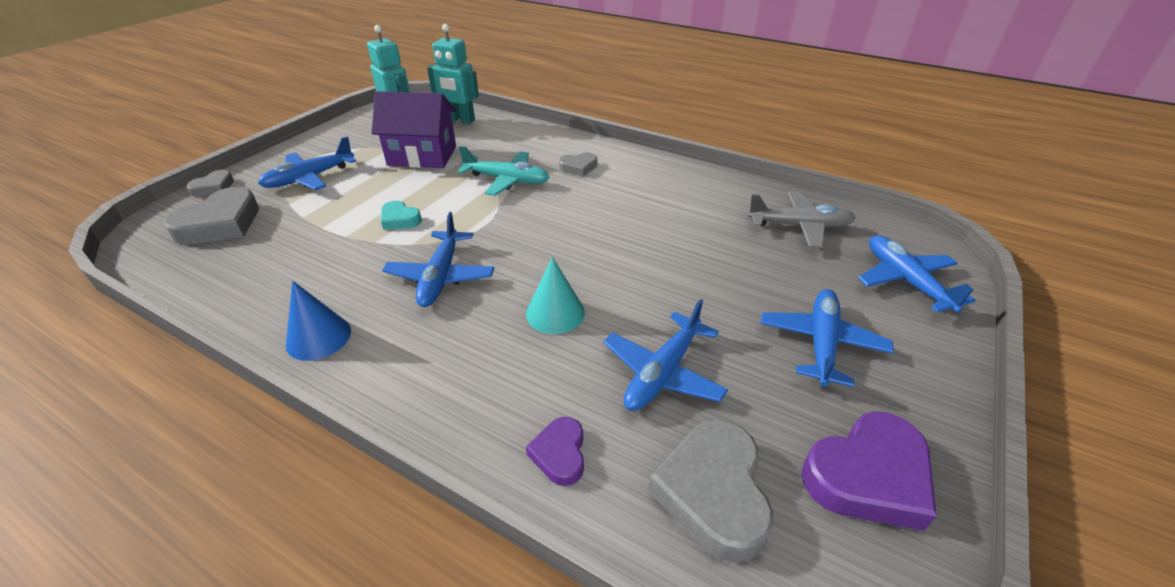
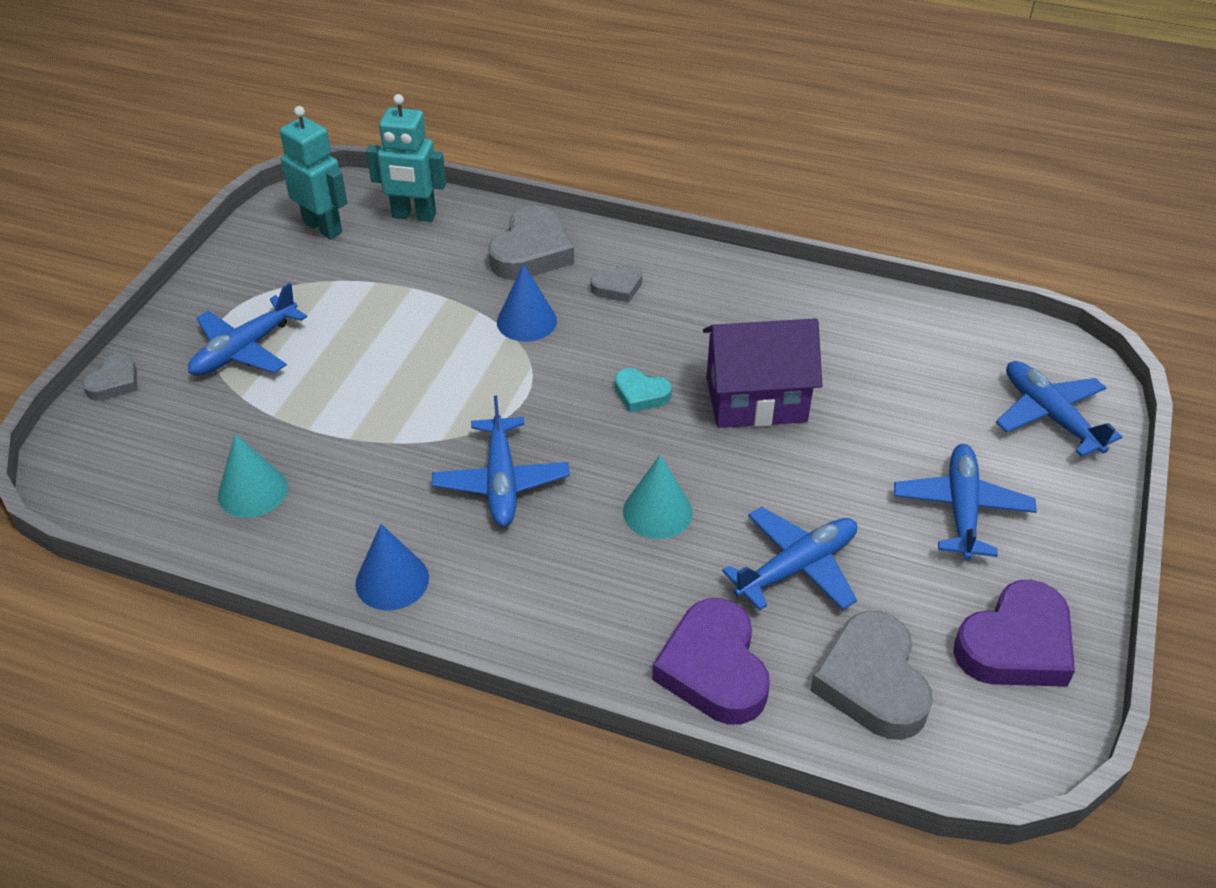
camera: 10 degrees left, 5 degrees up
(220, 224) = (166, 440): grey heart -> grey heart (532, 252)
(256, 261) = (252, 491): none -> turquoise cone
(400, 219) = (408, 403): turquoise heart -> turquoise heart (640, 394)
(422, 156) = (388, 291): purple house -> purple house (756, 399)
(507, 180) = (526, 321): turquoise plane -> blue cone
(560, 454) = (713, 669): purple heart -> purple heart, size x1.85
(662, 372) = (797, 567): blue plane -> blue plane turned 150 degrees counterclockwise
(799, 226) = (922, 351): grey plane -> none

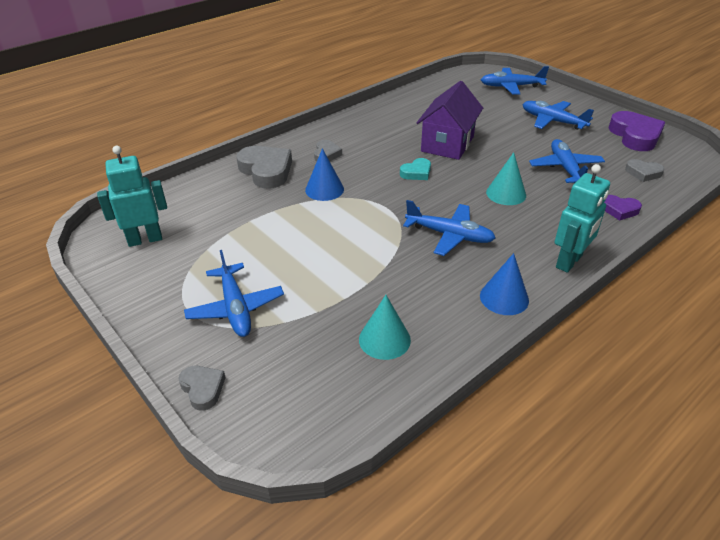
camera: 60 degrees left, 5 degrees down
(414, 216) = (181, 201): turquoise robot -> turquoise robot (569, 262)
(713, 669) = (619, 210): purple heart -> purple heart, size x0.54
(872, 682) = (643, 173): grey heart -> grey heart, size x0.54

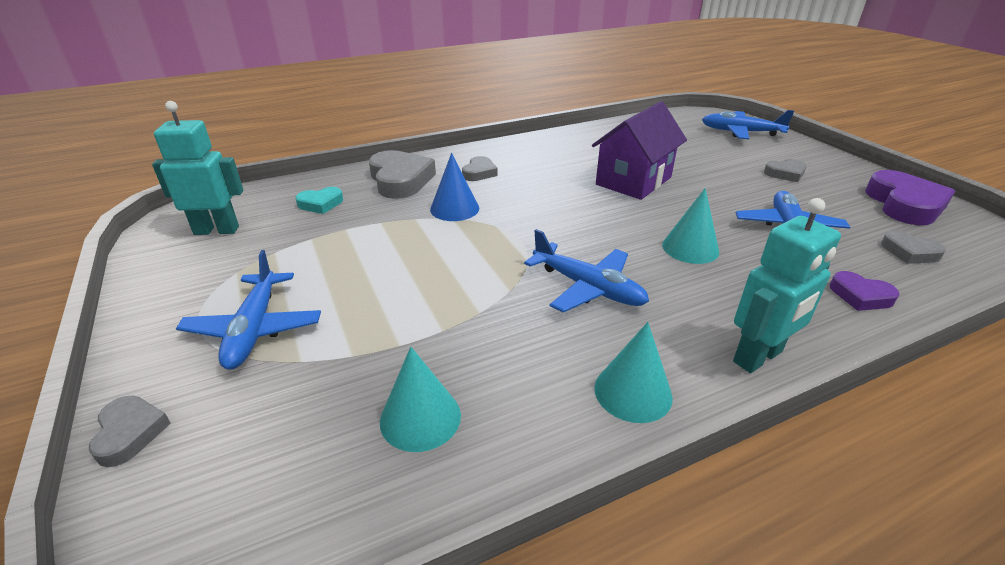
camera: 15 degrees right, 5 degrees down
(416, 172) = (579, 206): turquoise heart -> turquoise heart (320, 204)
(504, 298) = (633, 392): blue cone -> turquoise cone
(552, 121) = (785, 173): blue plane -> grey heart

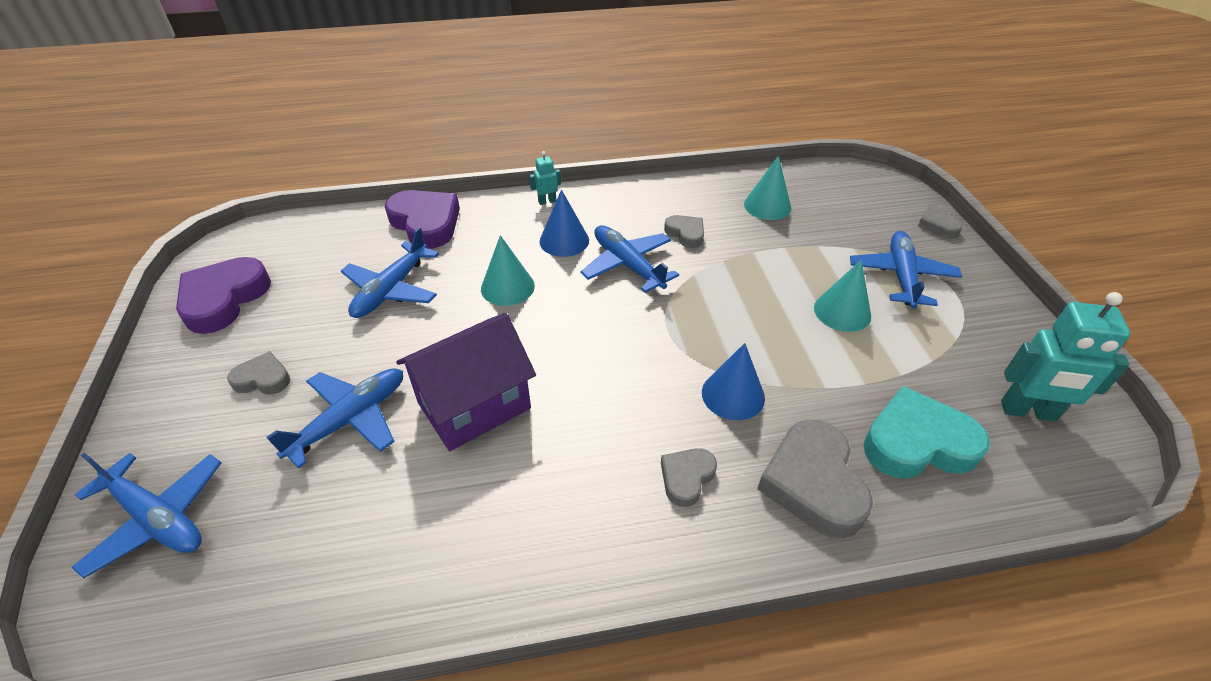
camera: 165 degrees left, 10 degrees up
(320, 204) = (917, 442): turquoise heart -> turquoise heart, size x1.85
(633, 392) = (639, 198): turquoise cone -> turquoise cone (842, 311)
(681, 303) = (564, 240): none -> blue cone
(701, 167) = (350, 420): none -> blue plane
(758, 357) = (547, 201): turquoise robot -> turquoise robot, size x0.49
(860, 296) = (426, 223): purple heart -> purple heart, size x1.85
(909, 252) = (325, 248): grey heart -> grey heart (685, 234)

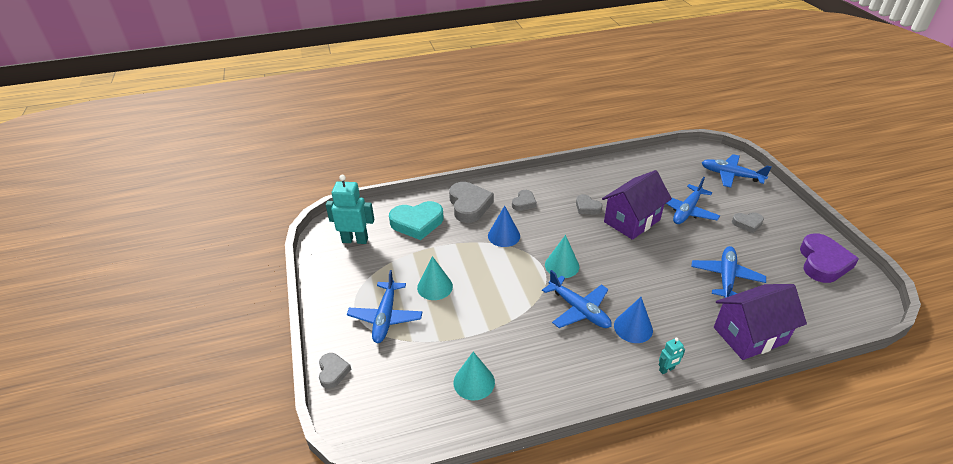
camera: 175 degrees right, 5 degrees down
(426, 223) = (749, 335): purple heart -> purple house
(507, 287) = (653, 286): turquoise cone -> turquoise cone (562, 265)
(685, 234) = (541, 343): grey heart -> grey heart (587, 207)

